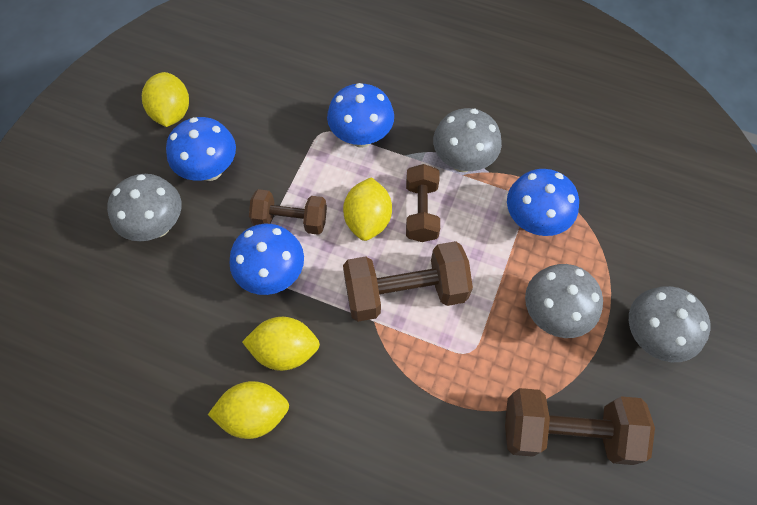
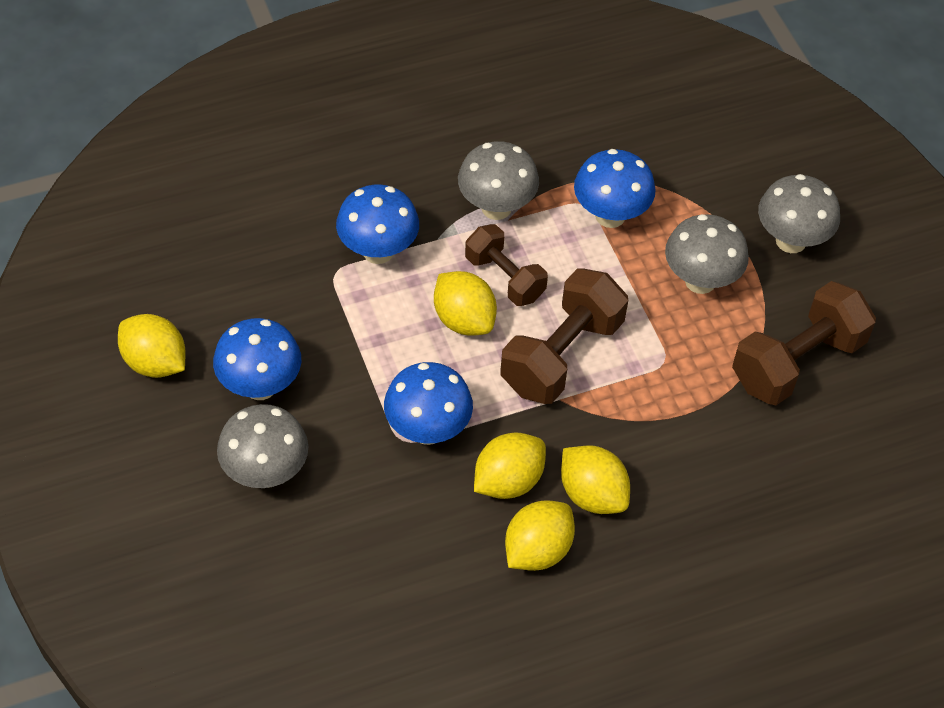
camera: 45 degrees left, 10 degrees down
(290, 220) = (392, 372): brown dumbbell -> none
(327, 406) = (592, 494): none -> yellow lemon

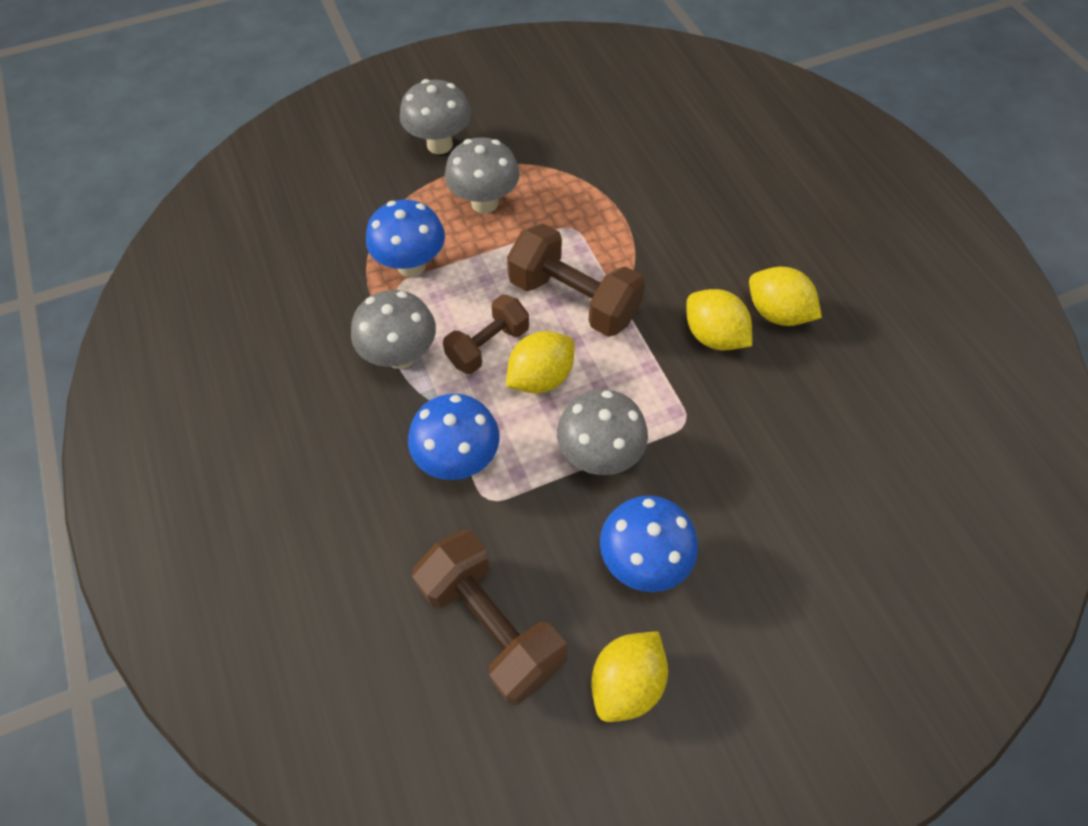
camera: 90 degrees left, 5 degrees up
(265, 473) = (747, 543): grey mushroom -> grey mushroom (599, 455)
(427, 430) = (671, 401): blue mushroom -> none
(592, 494) = (714, 276): yellow lemon -> none
(797, 362) = (563, 145): brown dumbbell -> brown dumbbell (491, 625)

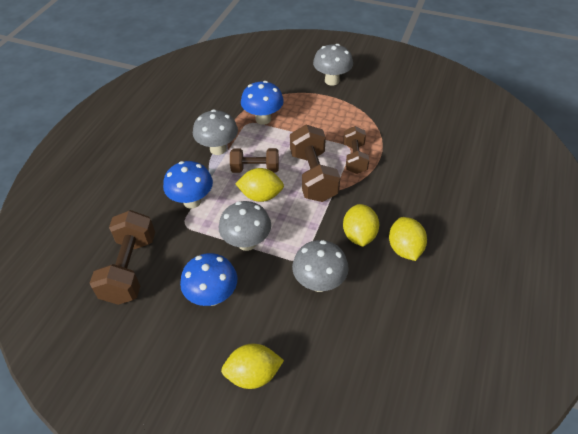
camera: 45 degrees right, 10 degrees down
(484, 203) = (322, 114): grey mushroom -> grey mushroom (319, 283)
(595, 238) = (354, 158): none -> brown dumbbell
(626, 682) = (149, 334): yellow lemon -> yellow lemon (253, 374)

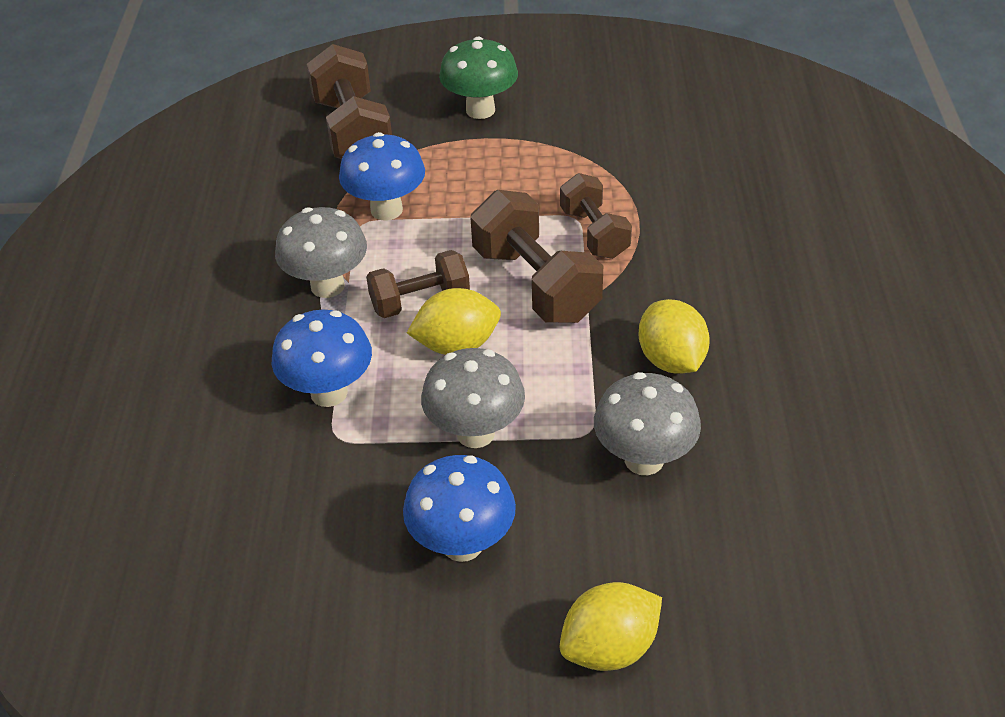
camera: 20 degrees left, 5 degrees down
(130, 268) = (272, 548): brown dumbbell -> brown dumbbell (353, 131)
(332, 80) = (480, 110): grey mushroom -> green mushroom
(405, 248) = (760, 358): yellow lemon -> none

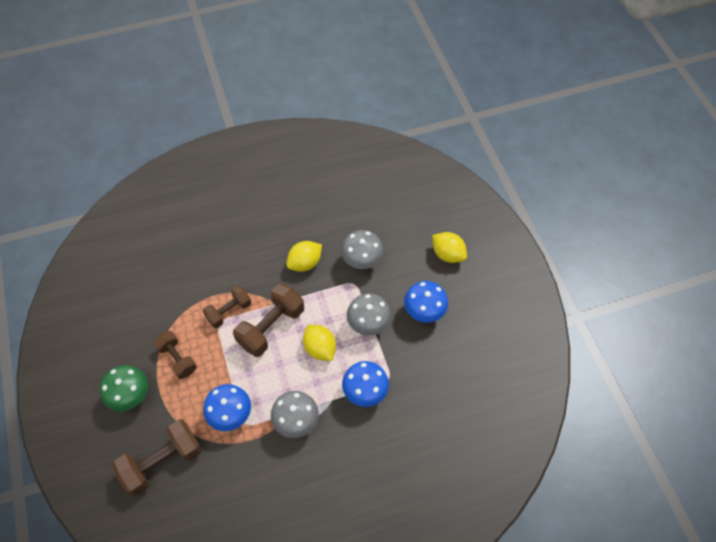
camera: 110 degrees left, 15 degrees up
(420, 301) = (296, 374): brown dumbbell -> brown dumbbell (178, 359)

